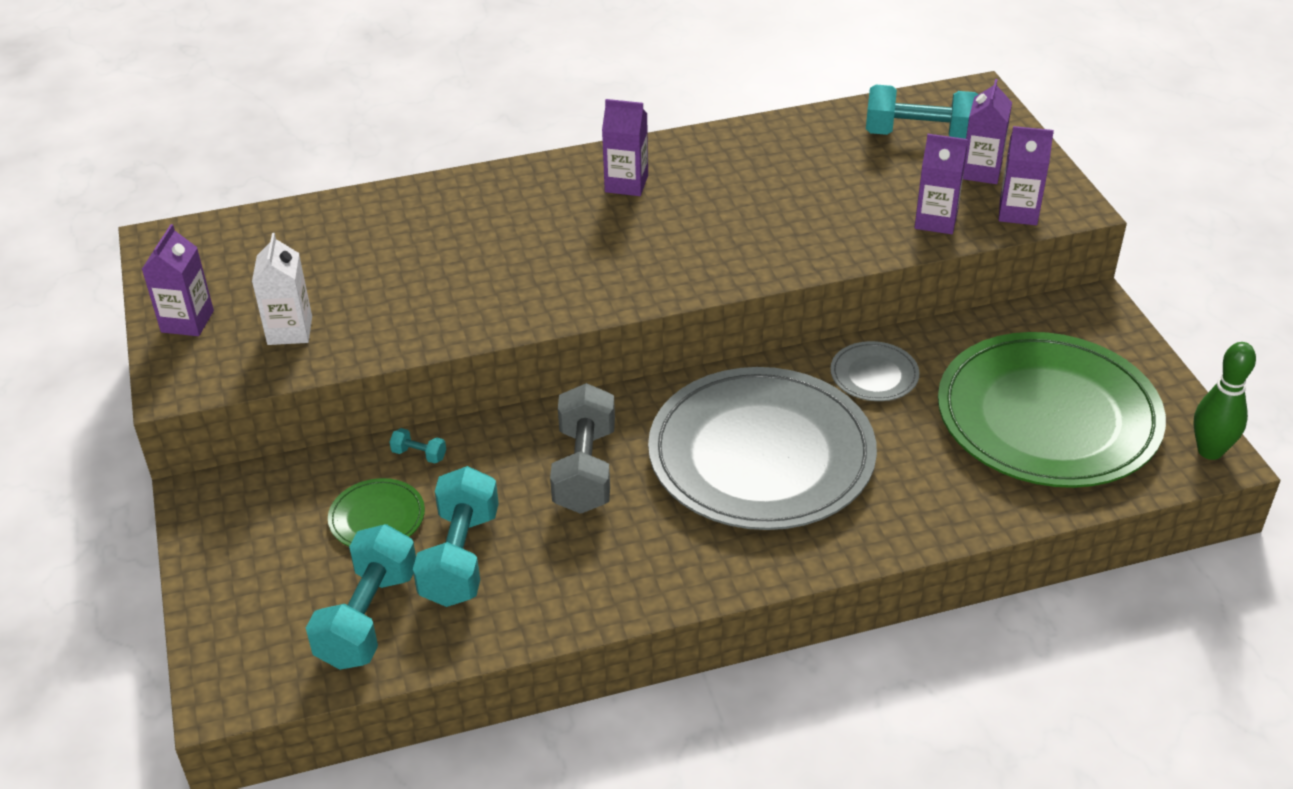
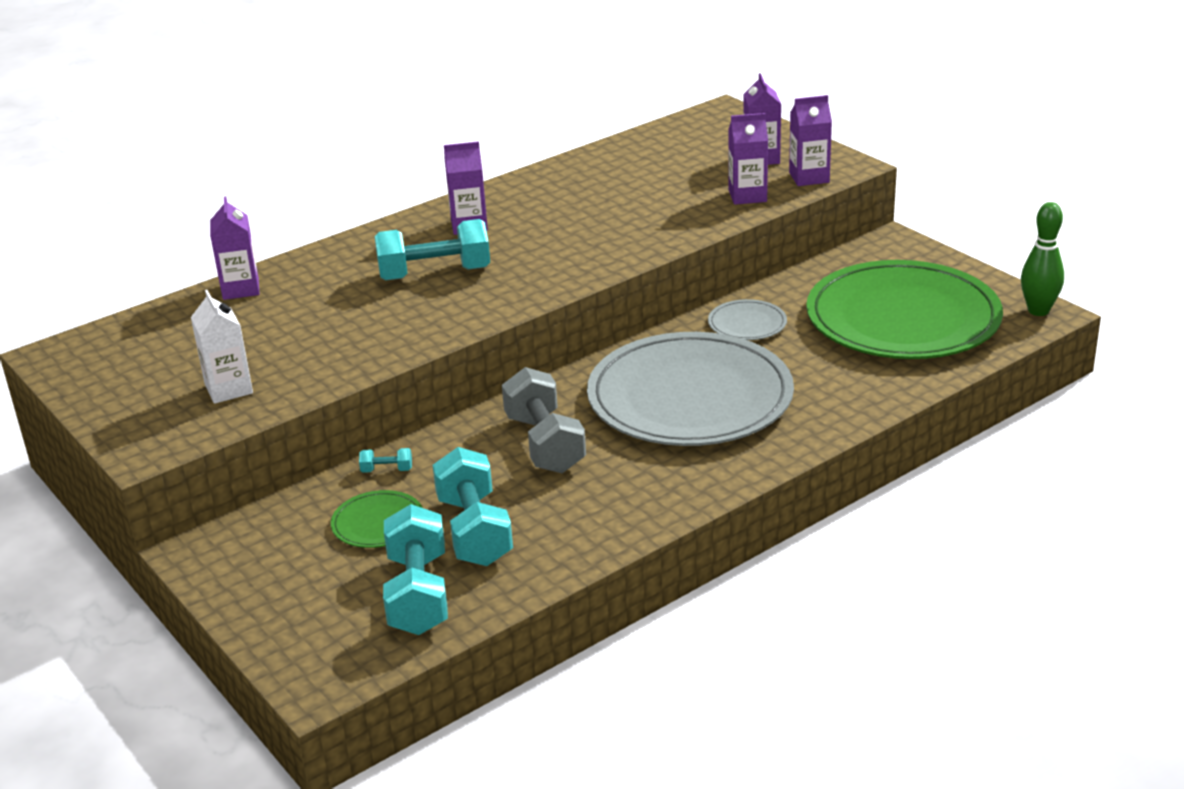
camera: 20 degrees left, 10 degrees down
(187, 321) = (122, 405): purple carton -> purple carton (241, 289)
(920, 135) = (696, 145): turquoise dumbbell -> turquoise dumbbell (435, 274)

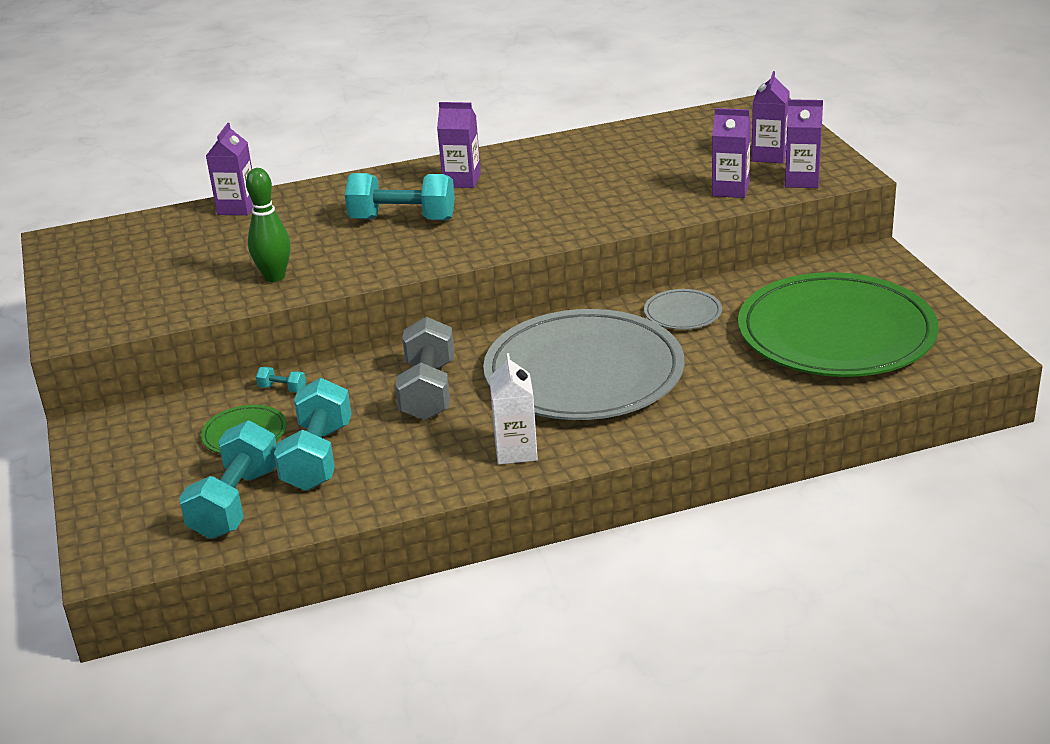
camera: 20 degrees right, 0 degrees up
(229, 389) = (168, 292): white carton -> white carton (516, 451)
(1038, 311) = (979, 349): green bowling pin -> green bowling pin (274, 277)

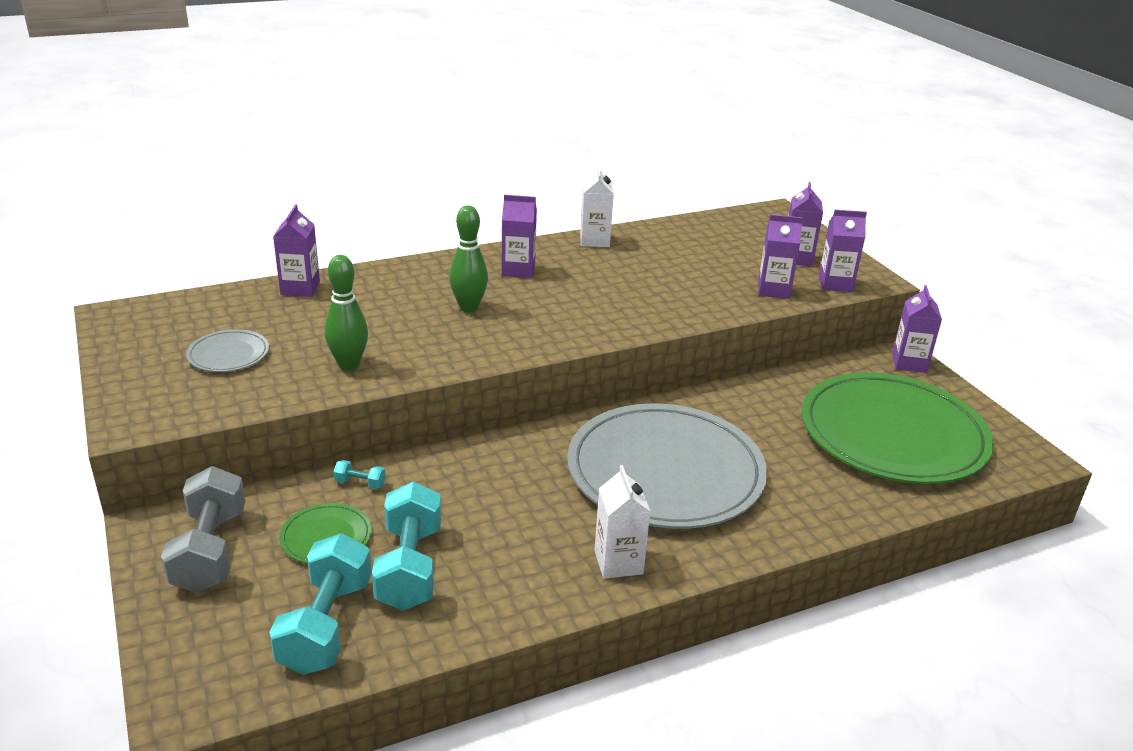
camera: 10 degrees left, 0 degrees up
(402, 219) = (469, 307): turquoise dumbbell -> green bowling pin
(428, 391) = (513, 489): grey dumbbell -> grey dumbbell (210, 551)
(551, 146) = (594, 240): none -> white carton
(682, 313) = (743, 409): grey plate -> grey plate (228, 354)
(882, 263) = (909, 363): none -> purple carton

